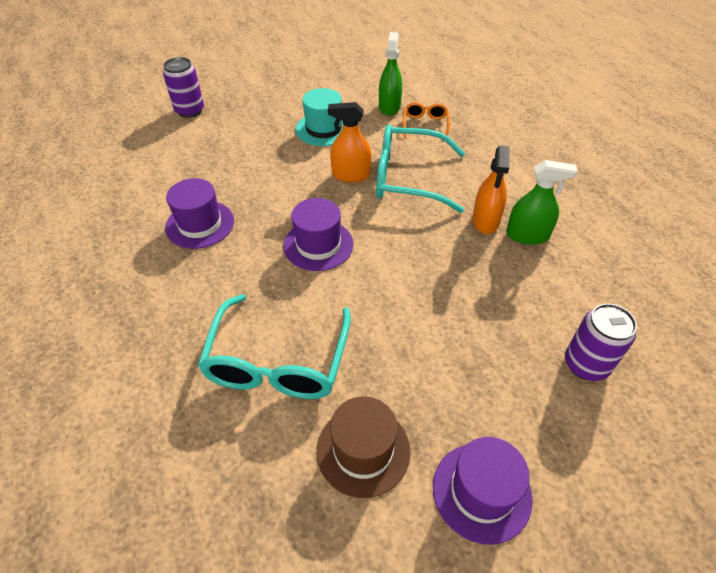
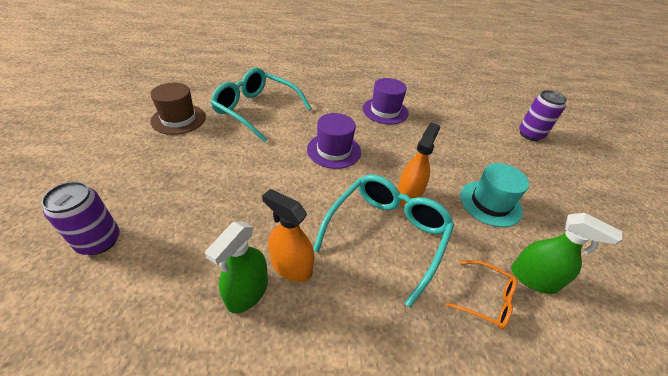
camera: 110 degrees right, 5 degrees down
(481, 491) = (109, 146): purple hat -> none

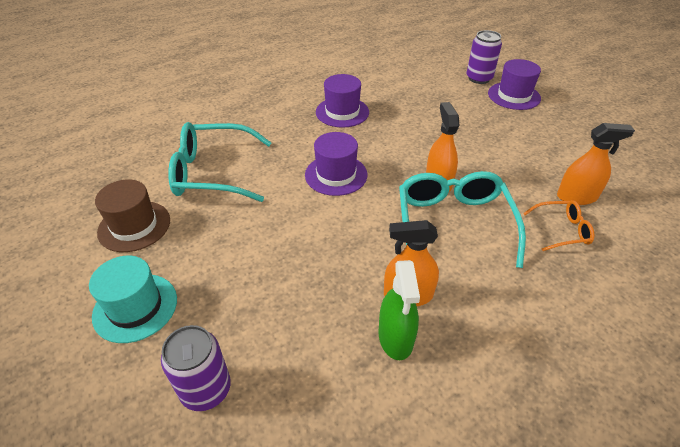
camera: 30 degrees left, 0 degrees up
(490, 203) = (502, 154): turquoise hat -> turquoise hat (135, 307)
(533, 278) = (576, 197): green spray bottle -> orange spray bottle
(552, 162) = (514, 96): none -> purple hat

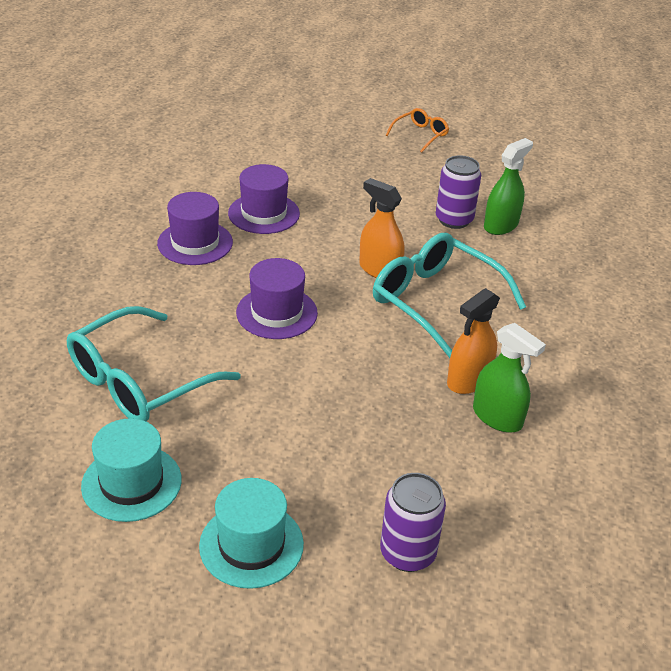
camera: 45 degrees left, 5 degrees down
(134, 226) = (131, 483): brown hat -> turquoise hat
(479, 78) = (292, 140): purple can -> purple can (454, 220)
(514, 96) = (348, 147): purple hat -> purple hat (264, 213)
(561, 230) = (519, 261): orange glasses -> orange glasses (420, 135)
(576, 197) = (501, 225): orange spray bottle -> green spray bottle

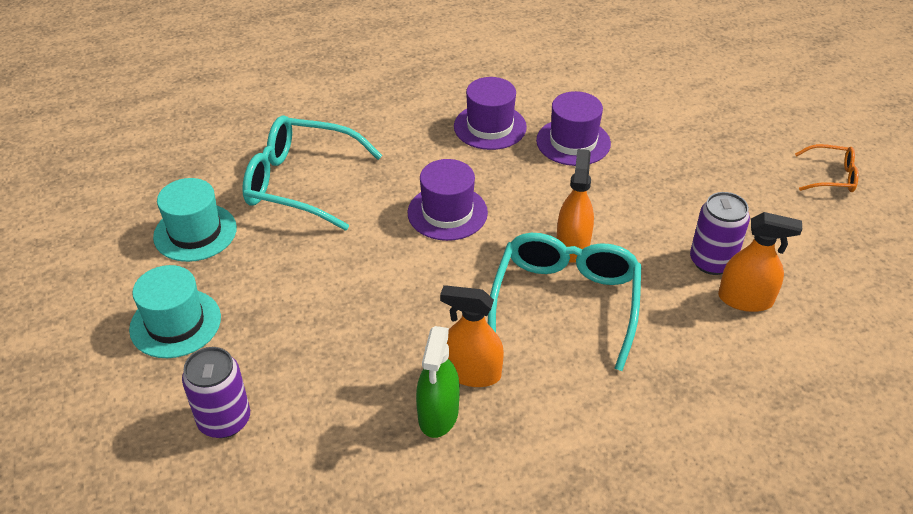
camera: 60 degrees right, 5 degrees up
(501, 225) = (745, 299): green spray bottle -> orange spray bottle

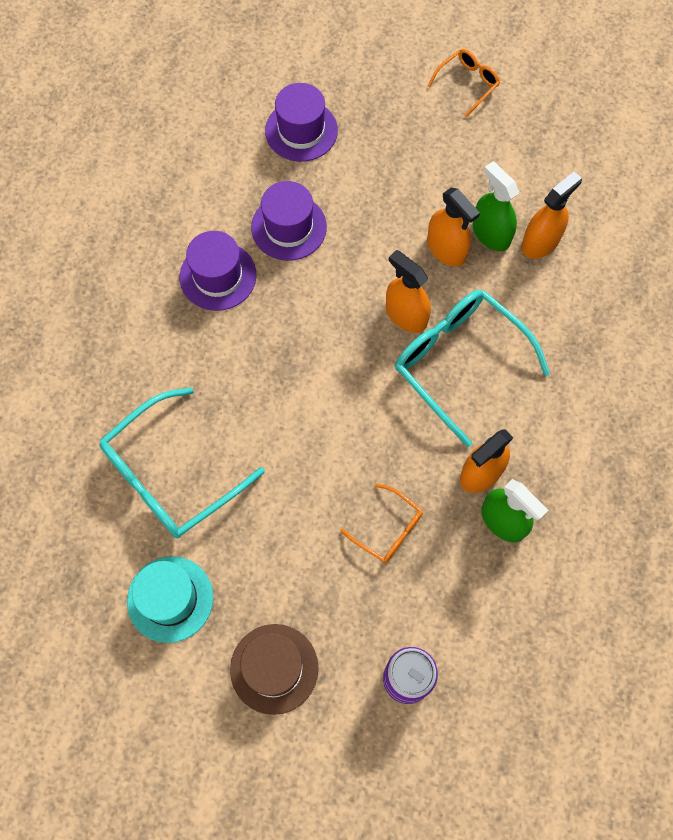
camera: 55 degrees left, 25 degrees up
(175, 323) = (274, 668): turquoise hat -> brown hat
(361, 334) = (388, 529): none -> orange glasses
(447, 212) = (300, 380): purple hat -> purple hat (301, 130)
(662, 240) = (446, 249): none -> orange spray bottle
(712, 261) = (491, 234): purple can -> green spray bottle

